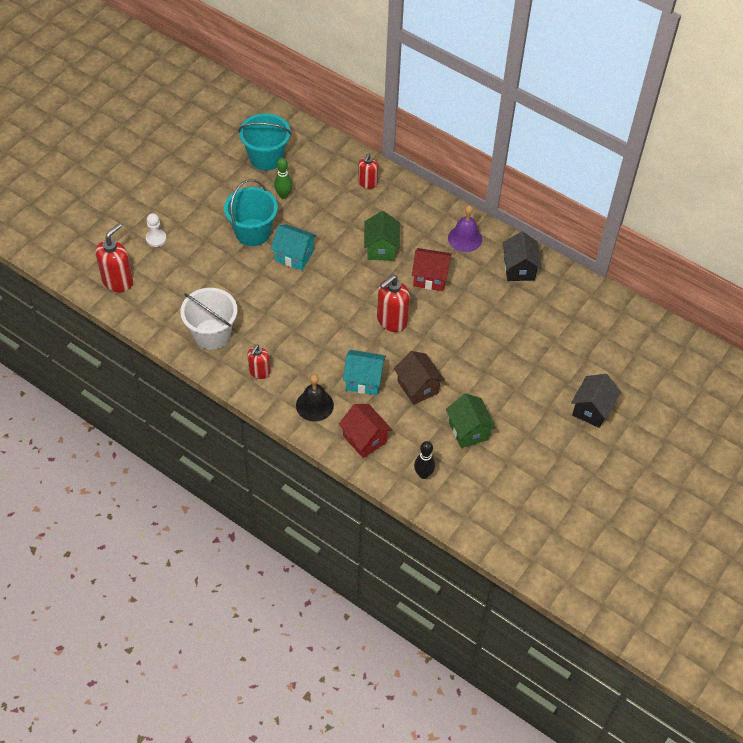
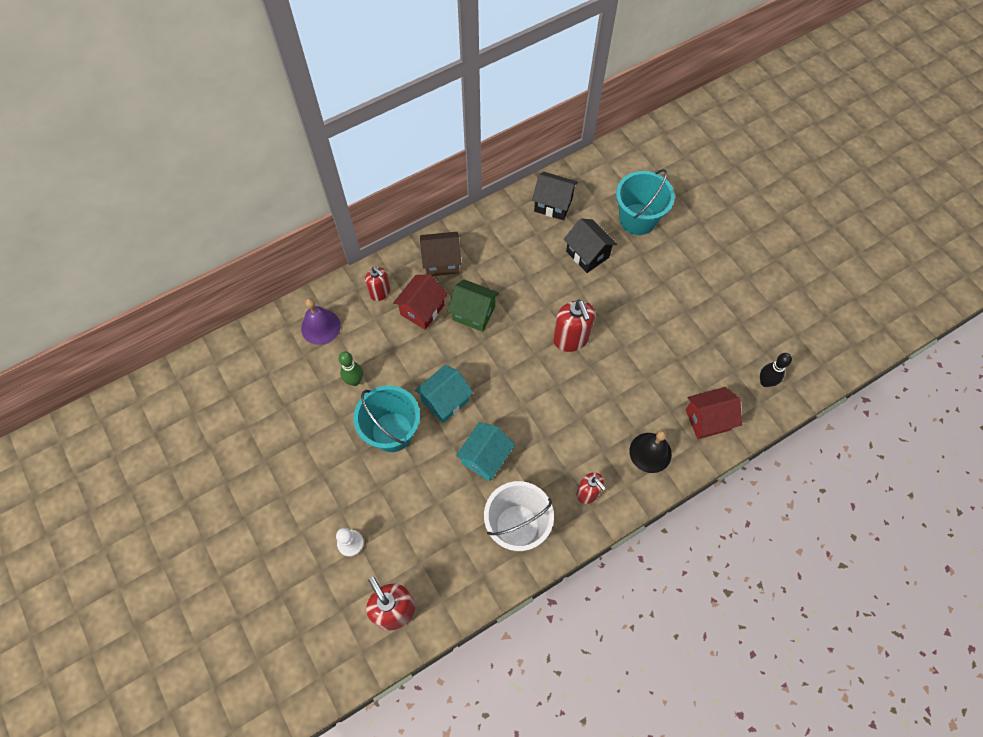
camera: 65 degrees left, 10 degrees up
(266, 158) = (291, 379): turquoise bucket -> turquoise bucket (637, 219)
(364, 380) = (636, 393): turquoise house -> turquoise house (485, 458)
(418, 387) = (661, 347): brown house -> brown house (441, 262)
(430, 278) = (531, 284): red house -> red house (422, 310)
(465, 238) = (495, 234): purple bell -> purple bell (320, 327)
(468, 430) = (727, 323): green house -> none
(592, 409) = (736, 214): black house -> black house (587, 254)

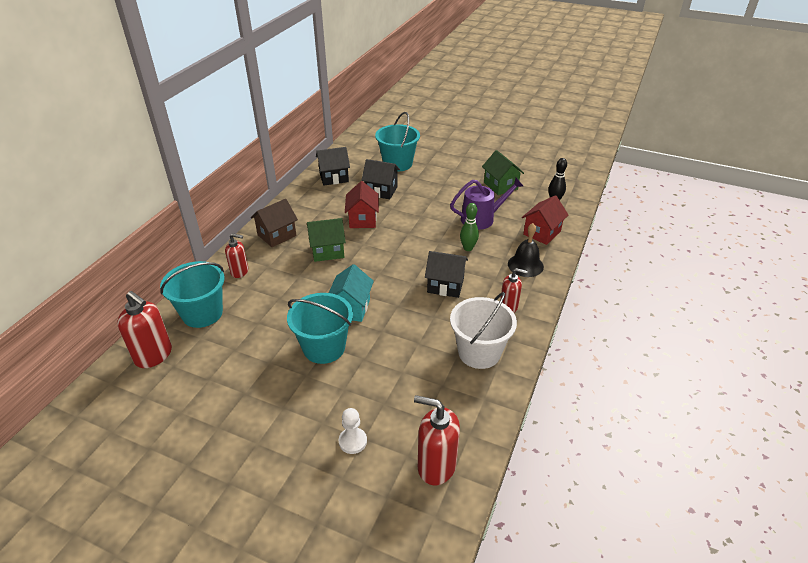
camera: 35 degrees left, 25 degrees down
(320, 327) = (202, 313): purple bell -> turquoise bucket
(355, 381) = (262, 332): green bowling pin -> green bowling pin (468, 248)
(422, 310) = (284, 266): red house -> red house (362, 219)
(485, 458) = (415, 325): turquoise house -> none
(550, 428) = (445, 285): none -> black house
(571, 339) = (412, 234): red soap dispenser -> red soap dispenser (154, 355)
(660, 360) = (481, 219): none -> purple watering can
(724, 322) = (500, 186): none -> green house

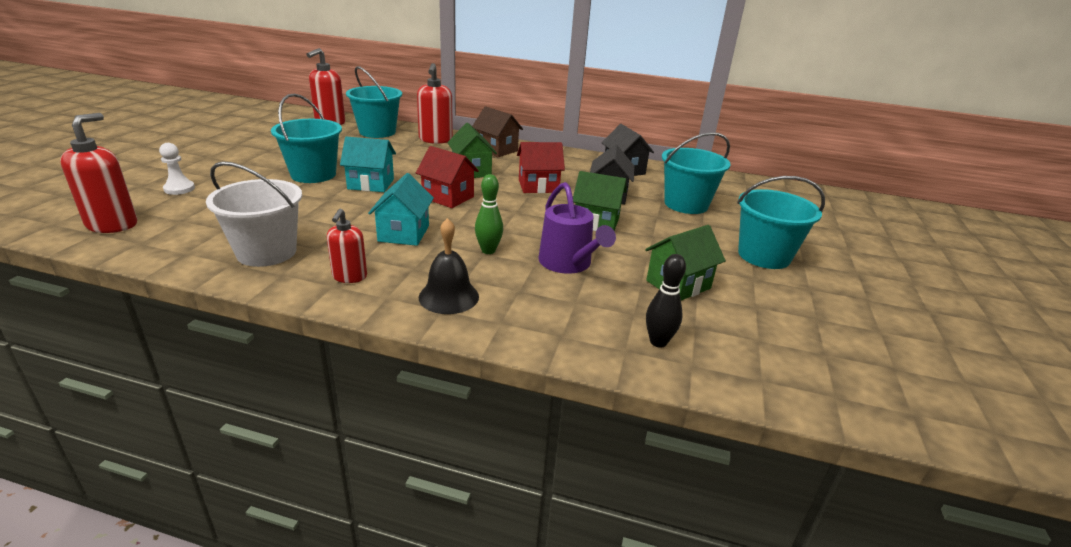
camera: 80 degrees right, 10 degrees down
(240, 271) = (435, 140): red soap dispenser -> red soap dispenser, size x1.59
(425, 202) = (596, 222): none -> green house
(445, 285) = (404, 233): black house -> turquoise house
(466, 153) = (764, 256): none -> turquoise bucket
(542, 233) = (544, 319): red house -> red house (448, 197)

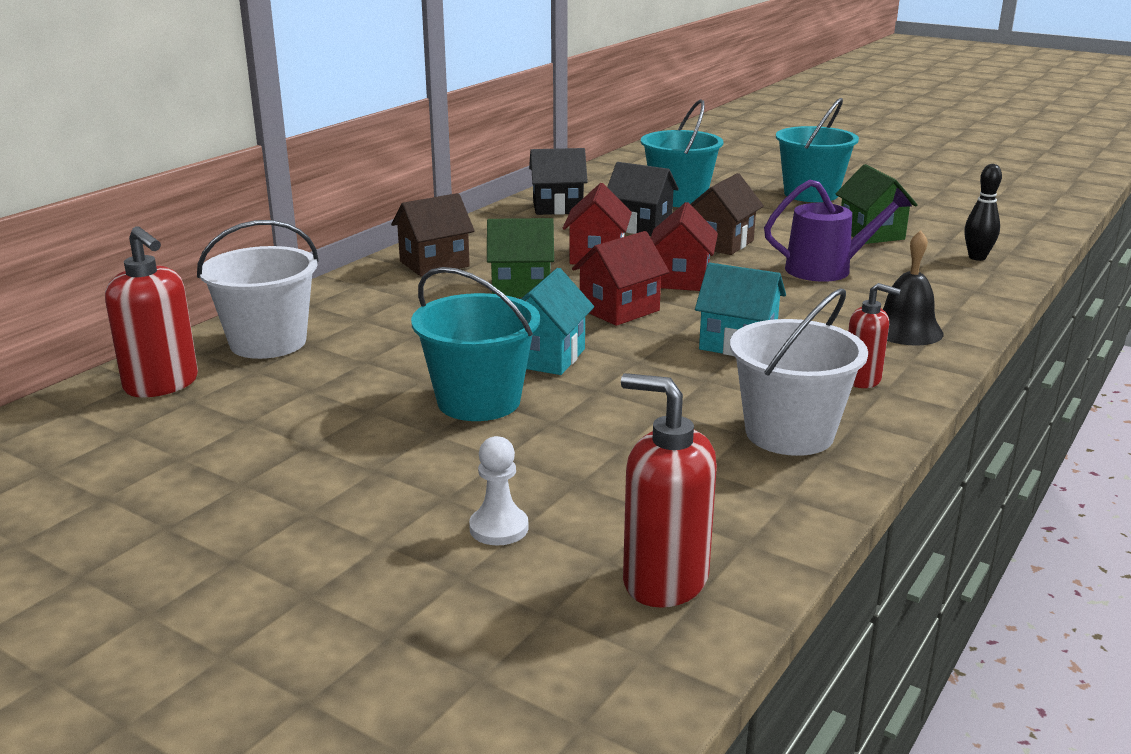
camera: 70 degrees left, 5 degrees down
(377, 132) = (268, 342): turquoise bucket -> white bucket
(435, 140) = (353, 300): red soap dispenser -> none
(488, 250) = (792, 302): green bowling pin -> none
(511, 212) = (680, 279): none -> red house
(596, 222) = (721, 243): green house -> brown house

